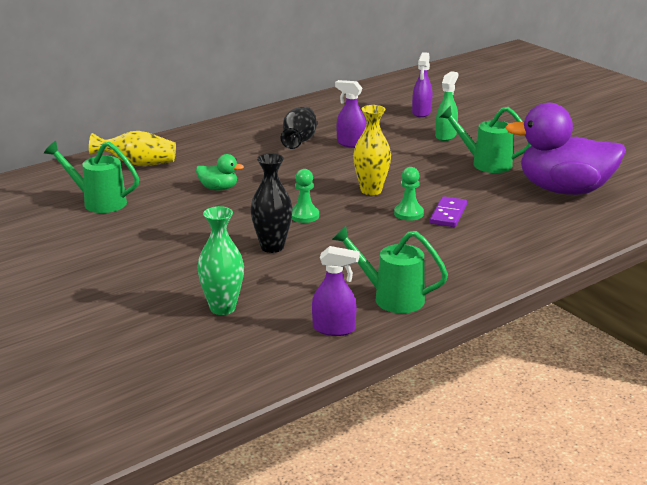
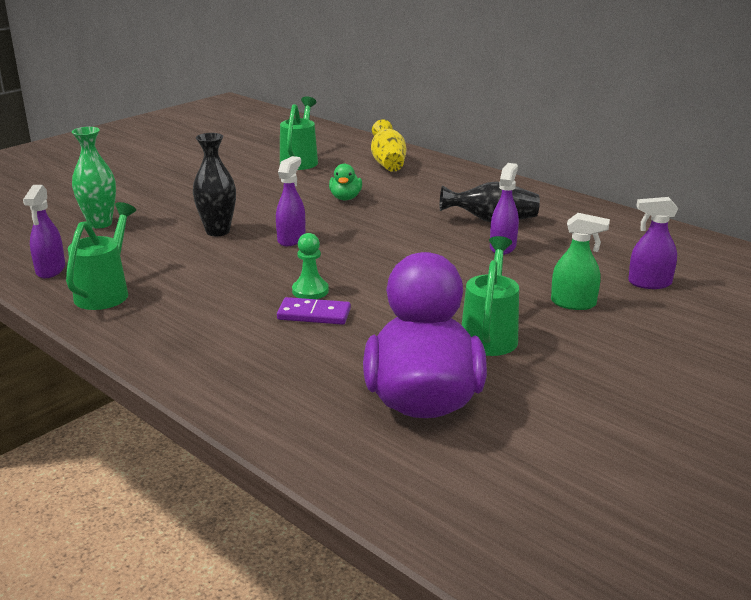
camera: 80 degrees right, 0 degrees up
(304, 216) = (291, 239): green pawn -> purple spray bottle
(371, 190) = (367, 267): yellow vase -> none

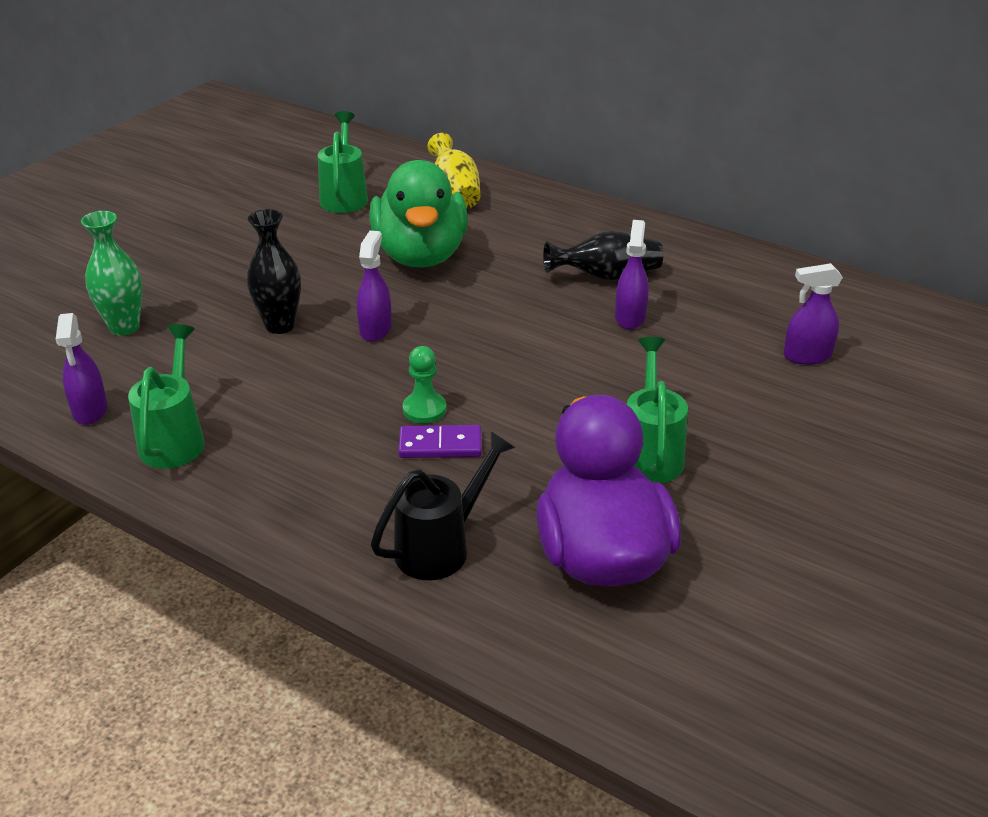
camera: 10 degrees left, 10 degrees up
(287, 380) = (441, 547): none -> black watering can
(345, 198) = (420, 255): green duck -> green duck, size x2.36
(573, 303) = (731, 395): green spray bottle -> none

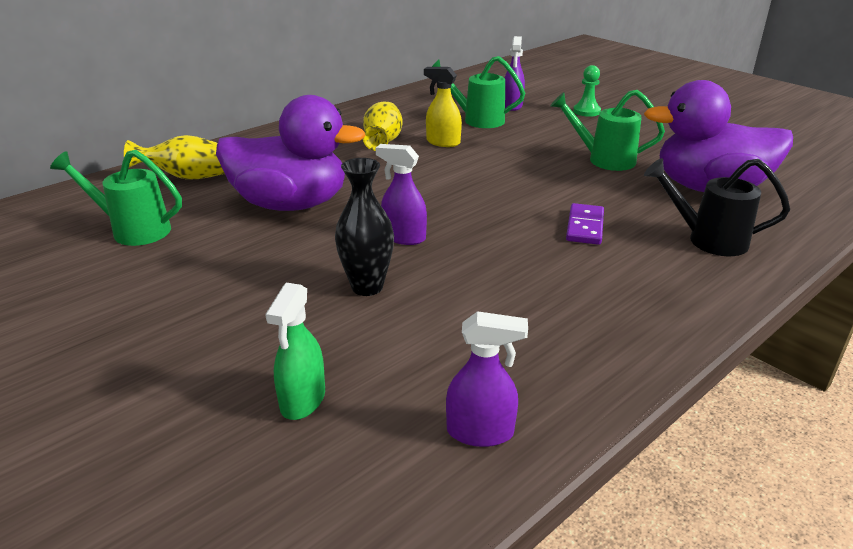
camera: 75 degrees left, 5 degrees down
(124, 327) = (302, 400): green vase -> green spray bottle
(174, 439) = (551, 365): green watering can -> green watering can (477, 120)
(420, 255) = (290, 204): green duck -> purple duck
(424, 409) = (535, 228): green pawn -> green pawn (586, 111)
(441, 547) = (708, 240): black watering can -> black watering can turned 45 degrees counterclockwise
(606, 276) = (383, 141): black vase -> yellow vase
(630, 317) = (443, 142): purple spray bottle -> yellow spray bottle

